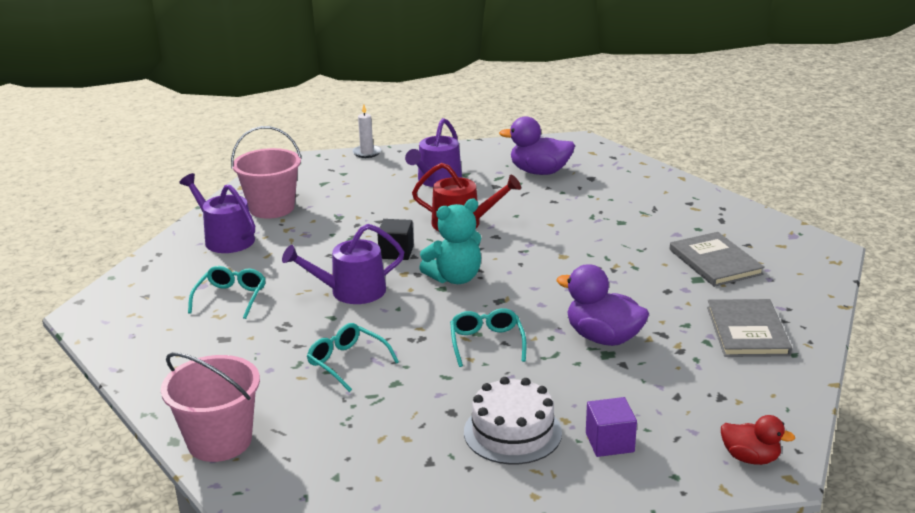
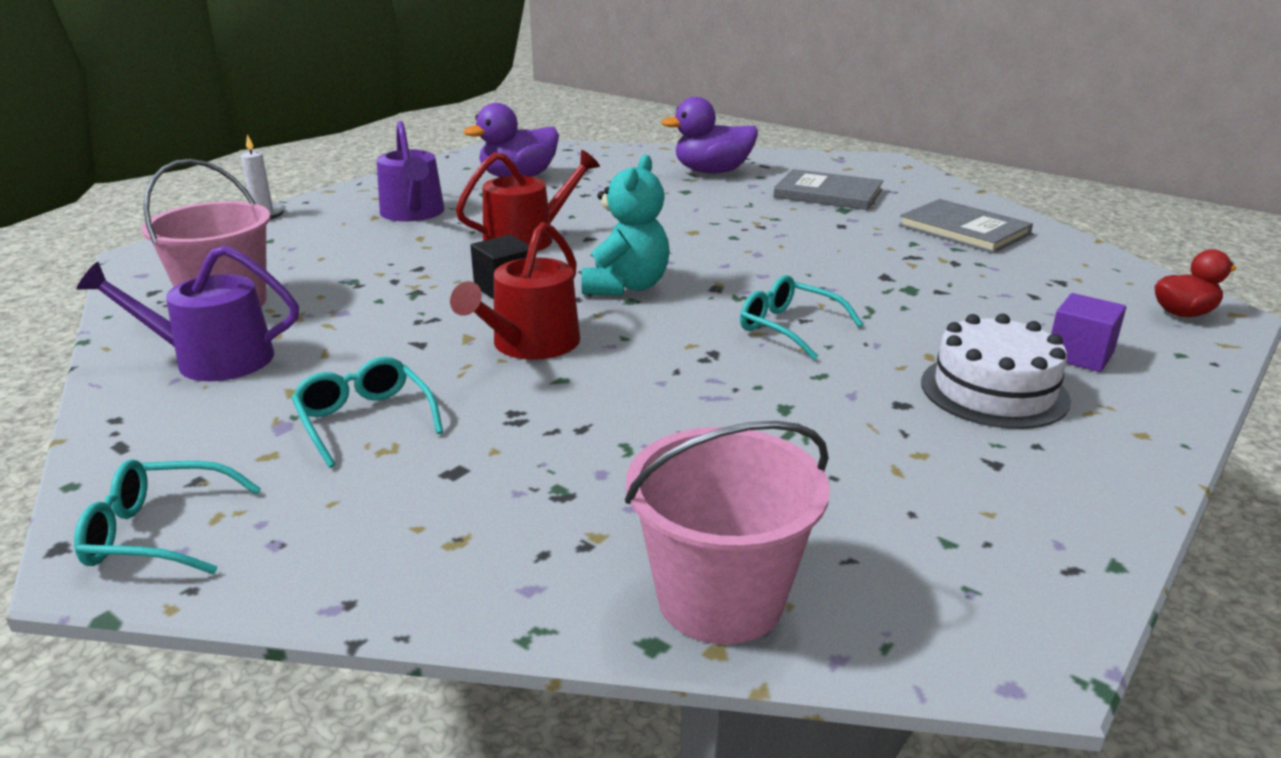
camera: 45 degrees left, 0 degrees up
(347, 362) = (684, 415): turquoise glasses -> turquoise glasses (158, 533)
(351, 291) = (530, 344): purple watering can -> red watering can
(603, 338) = (877, 279): purple duck -> purple duck (712, 172)

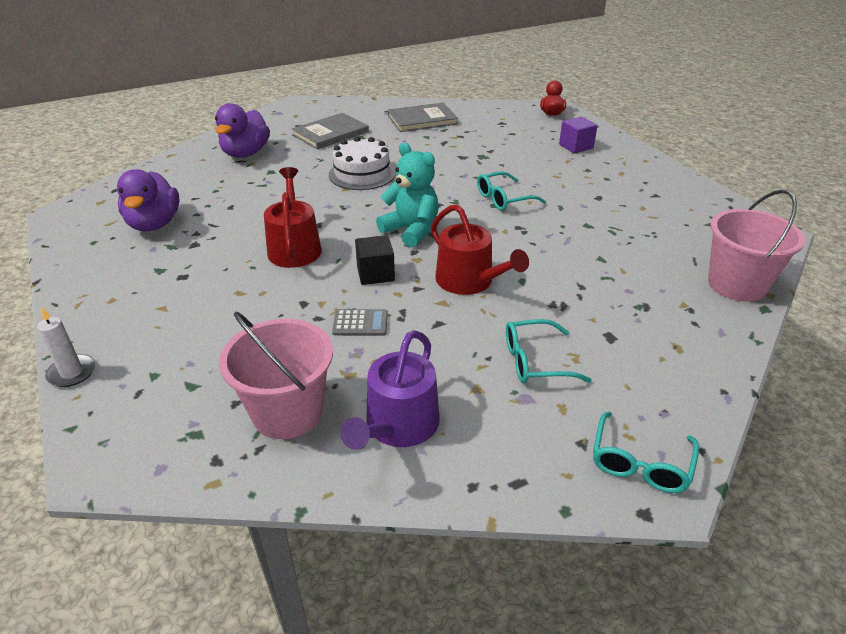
camera: 65 degrees left, 10 degrees up
(395, 302) = (360, 323): none -> grey calculator
(413, 213) = (178, 287): purple watering can -> none
(994, 391) = (597, 174): white cake -> white cake (362, 174)

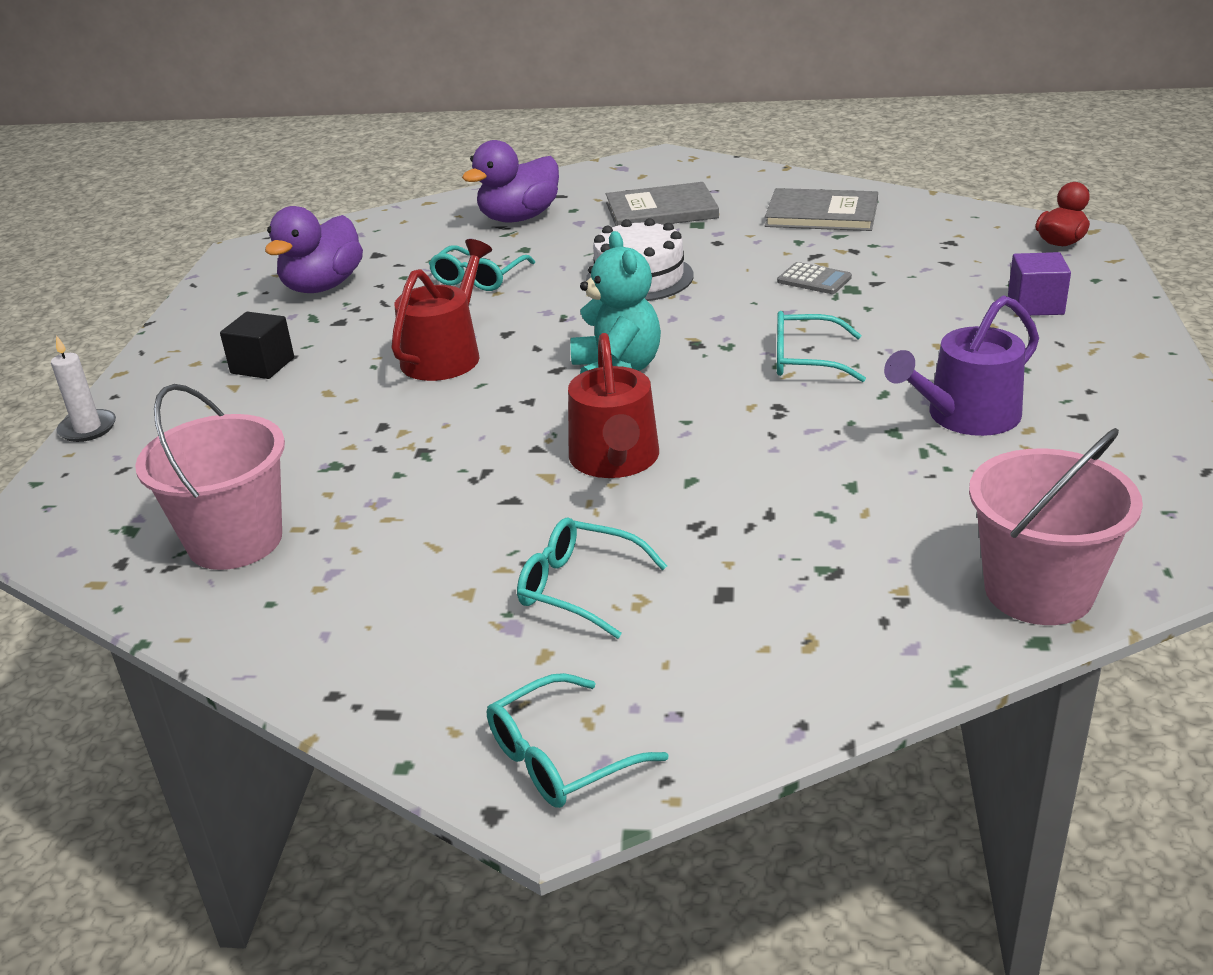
camera: 35 degrees right, 5 degrees down
(261, 195) = (478, 278): none -> turquoise glasses
(360, 323) = (419, 469): grey calculator -> grey calculator (814, 279)
(375, 273) = (506, 415): black cube -> black cube (262, 365)
(398, 426) = (329, 599): purple watering can -> purple watering can (965, 416)

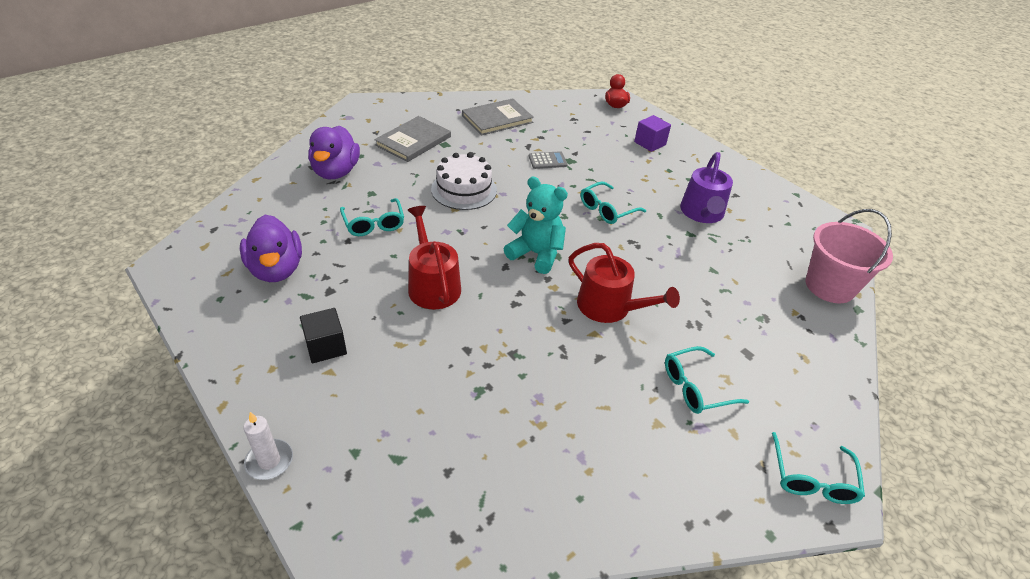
camera: 50 degrees left, 10 degrees up
(235, 541) = (501, 474): pink bucket -> none

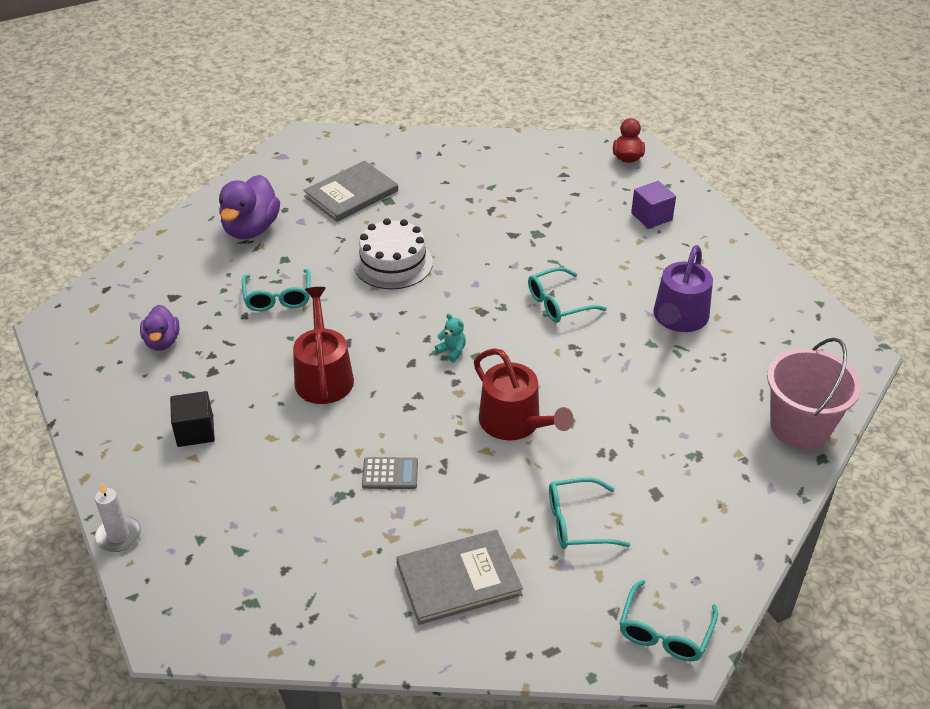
camera: 15 degrees right, 0 degrees up
(276, 269) = (162, 341): purple duck -> purple duck, size x0.61
(497, 119) = (464, 169): grey book -> grey book (458, 579)
(536, 254) = (452, 351): turquoise teddy bear -> turquoise teddy bear, size x0.45
(547, 161) = (508, 232): grey calculator -> grey calculator (390, 474)

